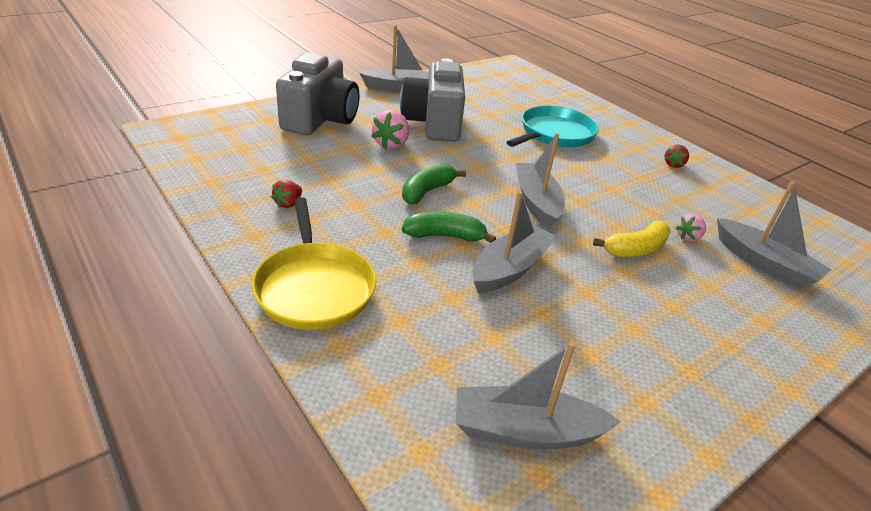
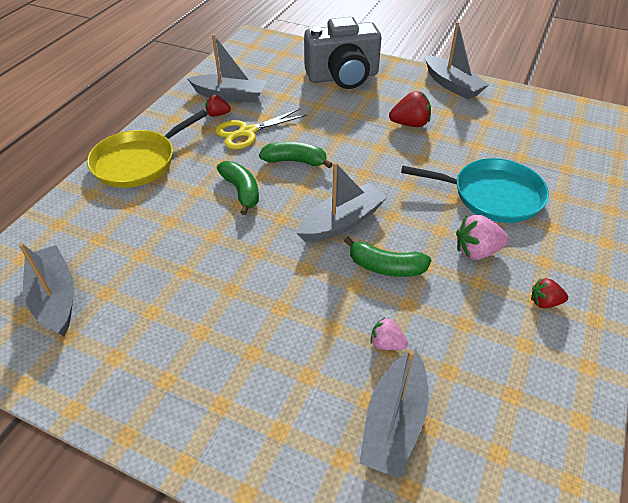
camera: 65 degrees right, 10 degrees up
(346, 198) = (247, 132): none -> yellow scissors
(391, 144) = (346, 119): pink strawberry -> pink strawberry (477, 251)
(433, 124) = (410, 124): grey camera -> red strawberry
(510, 268) = (227, 237): grey boat -> grey boat (230, 96)
(605, 205) = (386, 267): none -> green banana
(635, 249) = (325, 306): yellow banana -> none

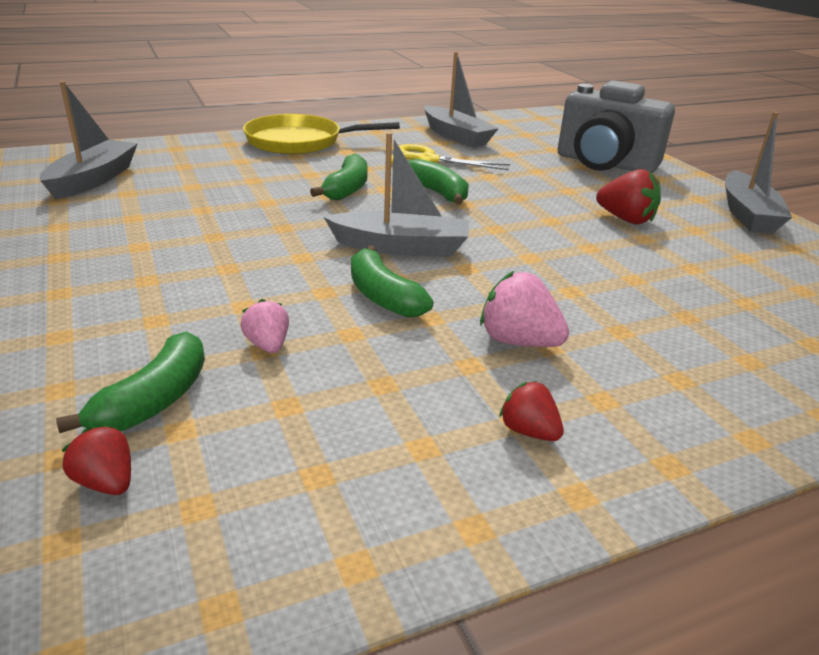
camera: 40 degrees right, 15 degrees down
(217, 114) = (421, 142): red strawberry -> red strawberry (106, 482)
(394, 422) = (154, 400): grey boat -> green banana
(492, 195) = (633, 312): turquoise pan -> none

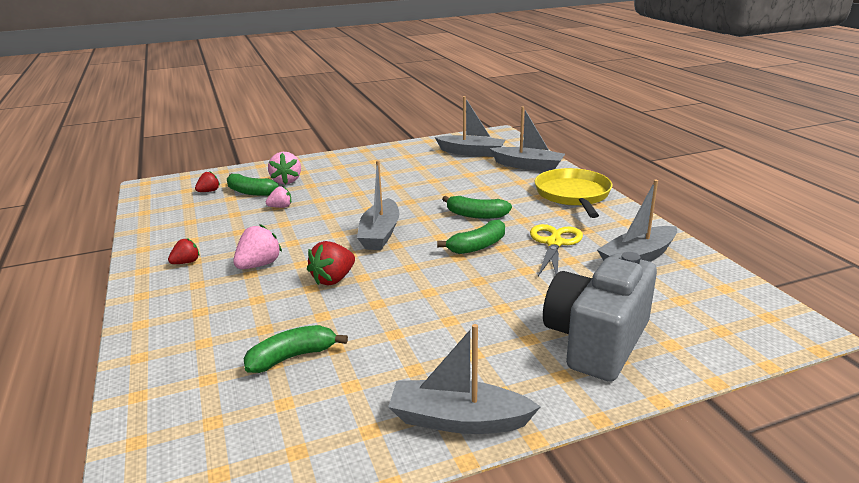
camera: 95 degrees right, 5 degrees down
(108, 353) = (286, 181): none -> pink strawberry
(185, 152) = (528, 166): none -> grey boat
(383, 296) = (318, 230): green banana -> green banana (292, 357)
(625, 219) = (434, 330): red strawberry -> red strawberry (333, 279)

